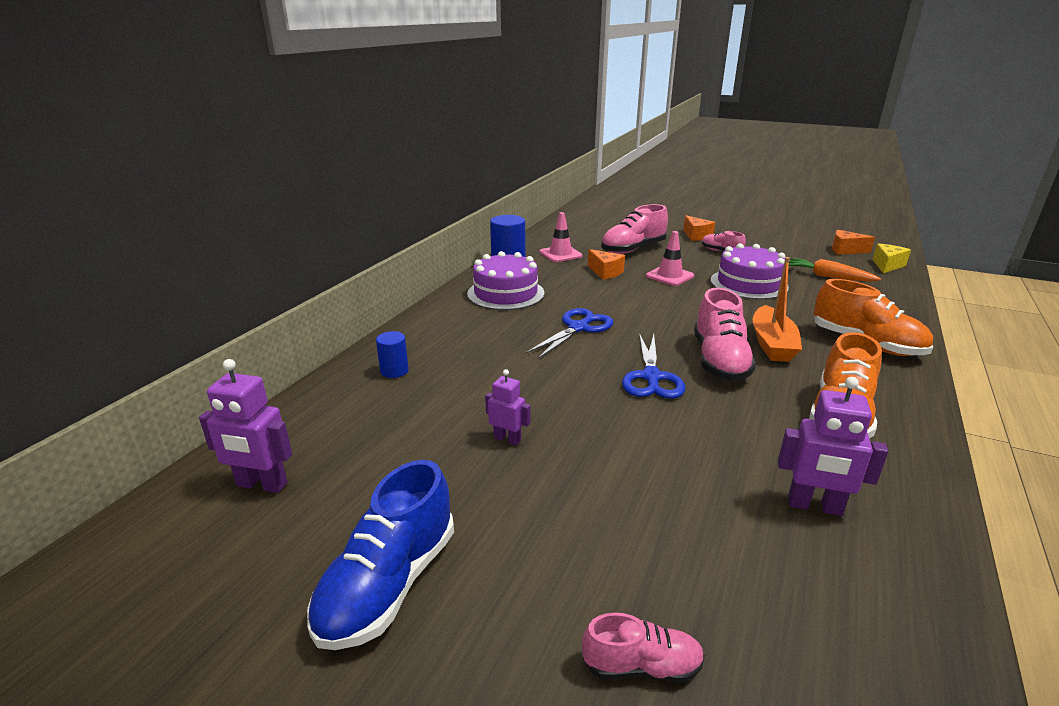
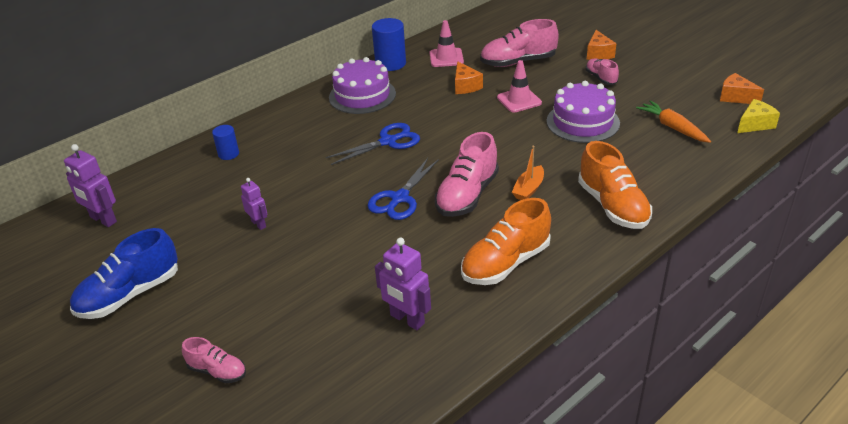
camera: 25 degrees right, 10 degrees up
(772, 344) = (528, 189): orange boat -> orange boat, size x0.63

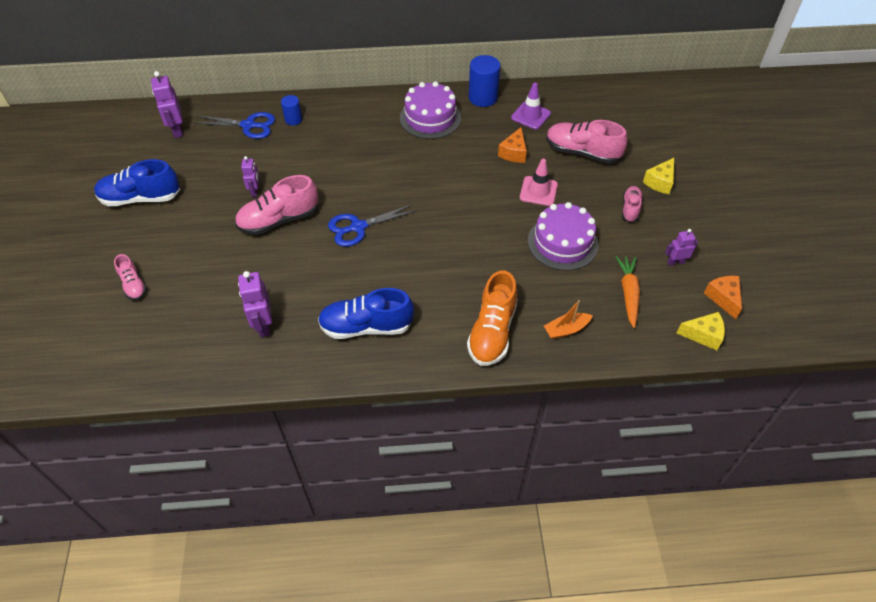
camera: 35 degrees right, 15 degrees up
(388, 141) = (403, 172): blue scissors -> blue scissors (249, 125)
(446, 58) = (530, 115): pink traffic cone -> purple traffic cone
(467, 195) = (403, 254): pink shoe -> pink shoe (279, 220)
(505, 263) = (366, 326): orange shoe -> blue shoe
(528, 189) = (451, 277): orange boat -> orange boat (566, 329)
(598, 54) = (660, 182): orange cheese -> yellow cheese
(676, 93) = (675, 262): none -> purple robot

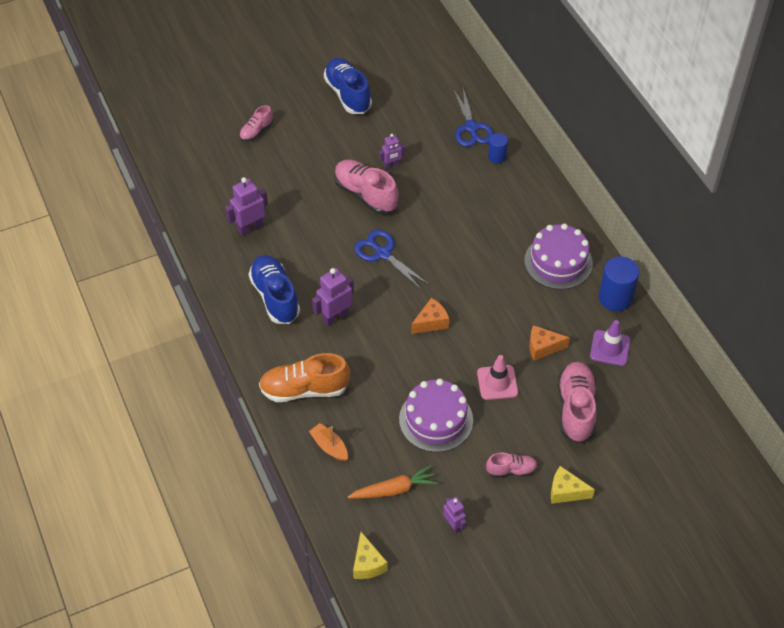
camera: 70 degrees right, 0 degrees up
(177, 130) = (439, 81): purple robot -> purple robot (335, 317)
(723, 298) = (422, 576): orange cheese -> orange cheese (431, 322)

